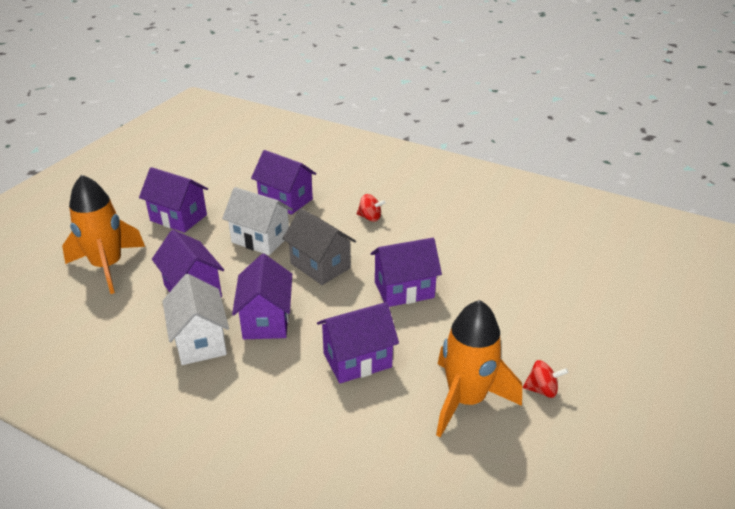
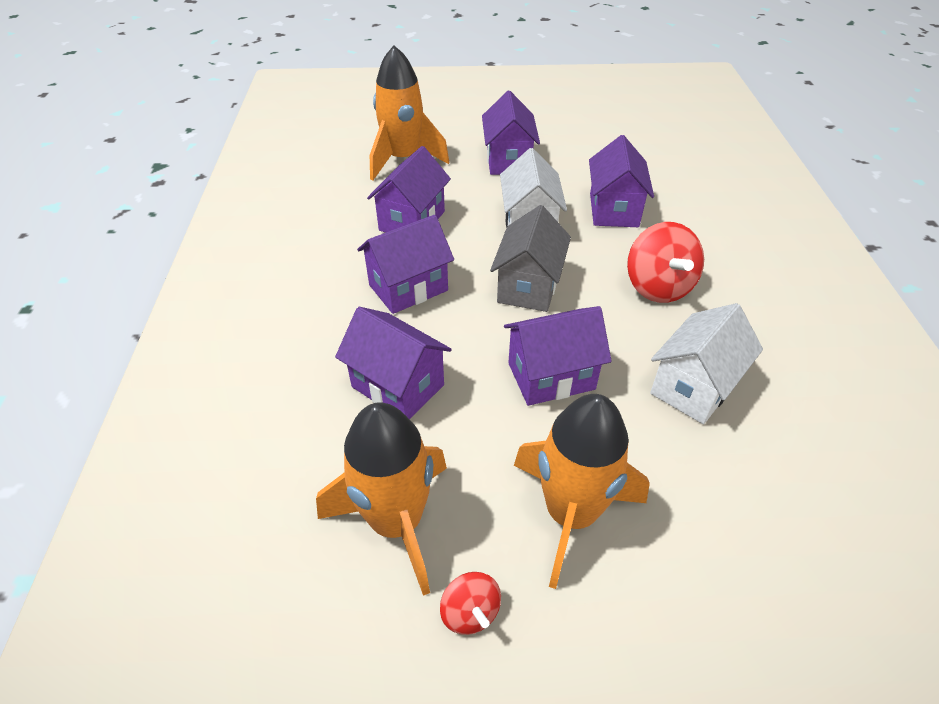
camera: 60 degrees right, 10 degrees up
(200, 341) = (347, 259): white house -> white house (693, 387)
(370, 217) = (658, 287): red spinning top -> red spinning top, size x1.86
(404, 290) = (551, 376): purple house -> purple house turned 60 degrees counterclockwise
(504, 325) = (570, 514): none -> orange rocket

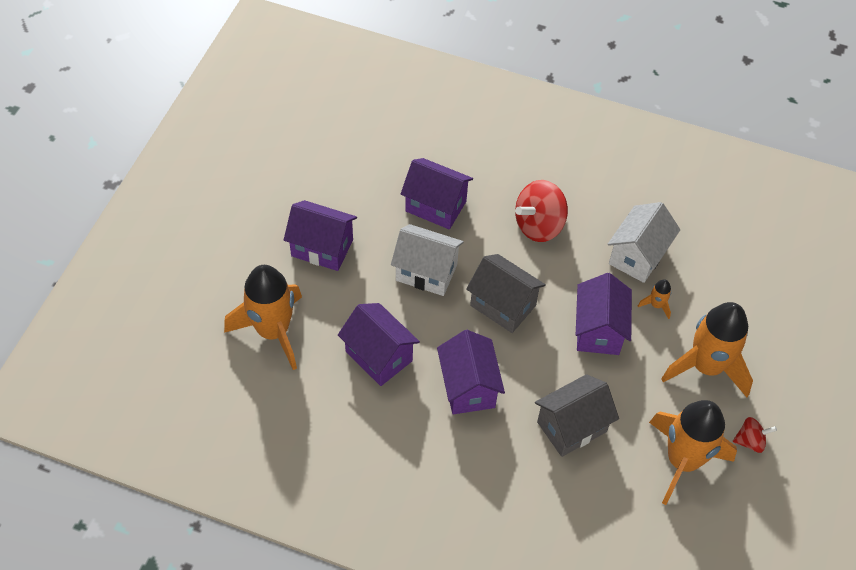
camera: 70 degrees left, 10 degrees up
(398, 386) = (571, 427): purple house -> grey house
(632, 426) = (656, 305): none -> orange rocket
(658, 287) = (539, 225): red spinning top -> red spinning top turned 135 degrees clockwise
(693, 387) = (637, 256): white house -> white house turned 60 degrees clockwise

